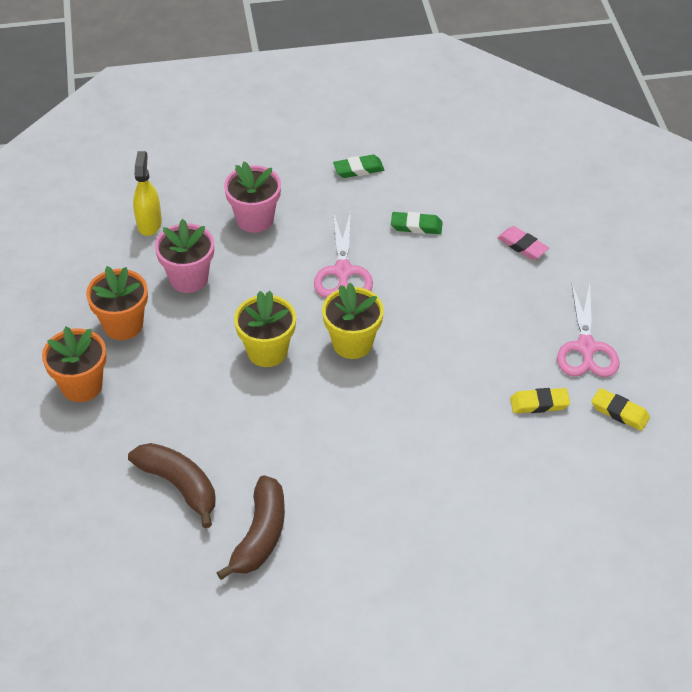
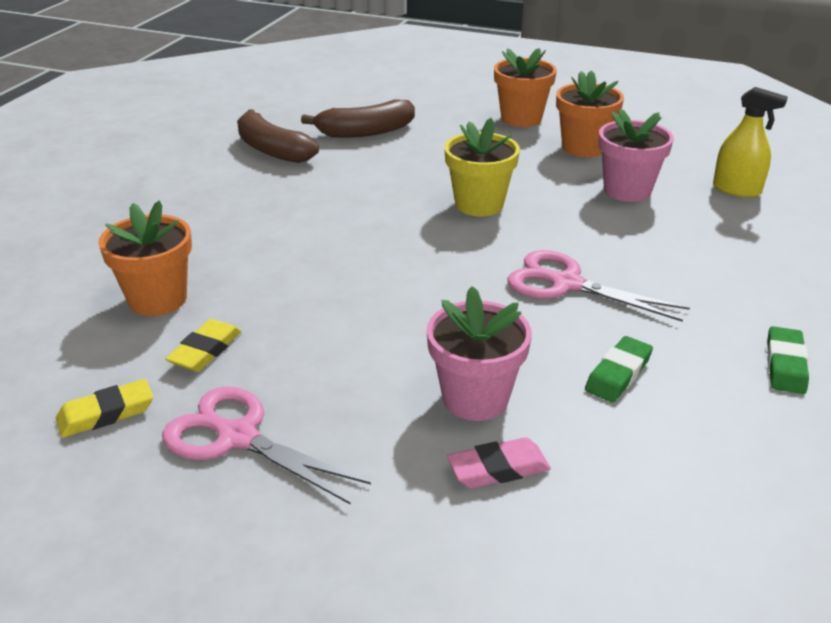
camera: 120 degrees right, 15 degrees down
(255, 219) = (708, 252): pink flower pot -> pink flower pot (475, 398)
(352, 343) = (441, 254): yellow flower pot -> none
(515, 461) = (158, 299): none -> orange flower pot

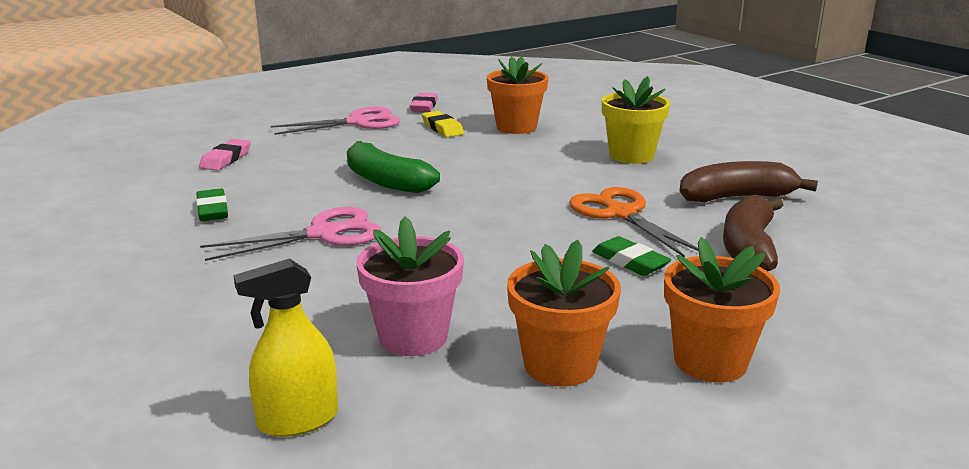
camera: 125 degrees right, 10 degrees down
(106, 413) = (424, 106): yellow eraser -> pink eraser
(358, 180) = (621, 214): none -> orange scissors
(420, 309) = (385, 181): none -> green banana
(475, 398) = (279, 169): pink flower pot -> none
(479, 204) = (500, 247): yellow flower pot -> yellow flower pot (631, 156)
(785, 365) = (94, 265): green eraser -> green eraser (630, 261)

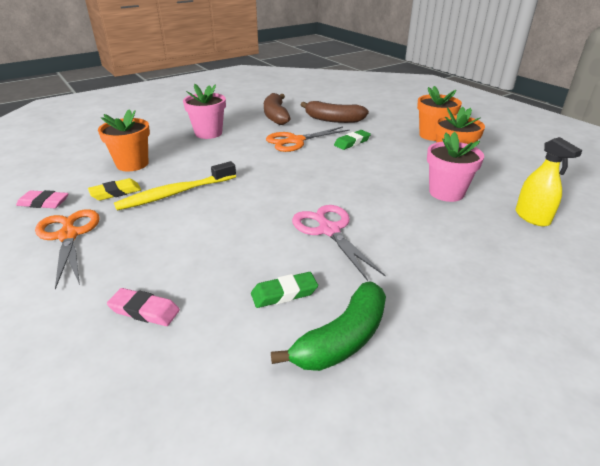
camera: 90 degrees left, 10 degrees up
(358, 122) = (69, 235): pink scissors -> orange scissors
(385, 181) = (232, 212): green banana -> green banana (342, 339)
(436, 152) = (175, 193): none -> yellow toothbrush
(631, 156) = (208, 133): yellow flower pot -> pink flower pot

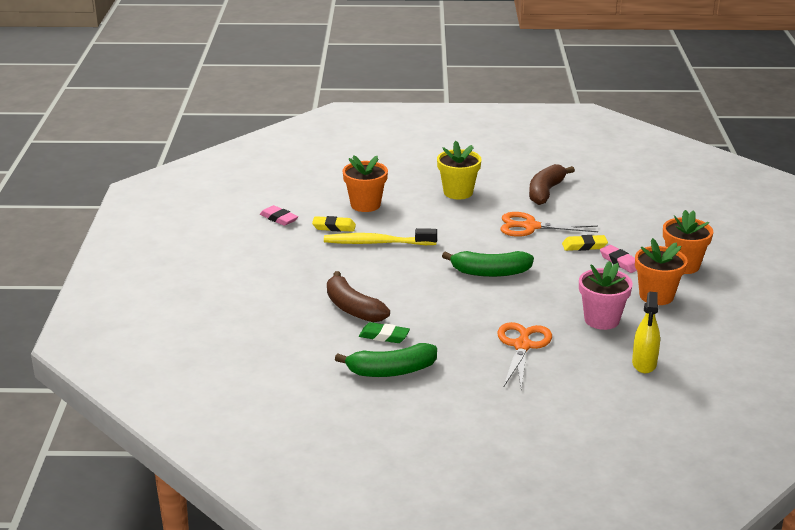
camera: 35 degrees right, 5 degrees down
(69, 235) = (280, 250): orange scissors -> orange scissors (522, 346)
(144, 311) = (294, 313): pink eraser -> pink eraser (620, 262)
(208, 133) = (458, 192): pink flower pot -> yellow flower pot
(309, 185) = (490, 272): none -> green banana
(329, 230) = (461, 311): pink scissors -> none
(333, 120) = (601, 214): brown banana -> brown banana (353, 308)
(352, 142) = (584, 246): green eraser -> yellow eraser

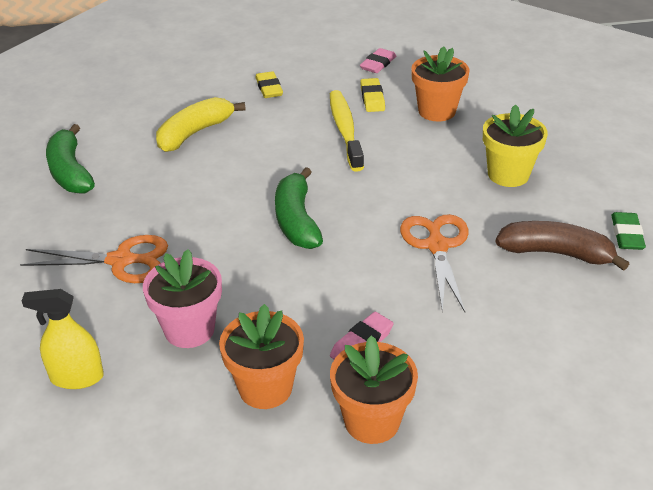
camera: 80 degrees right, 10 degrees up
(353, 308) = (195, 133): brown banana -> yellow banana
(384, 336) = (139, 159): green eraser -> green eraser (627, 234)
(584, 246) = (399, 302): yellow eraser -> yellow eraser (269, 88)

